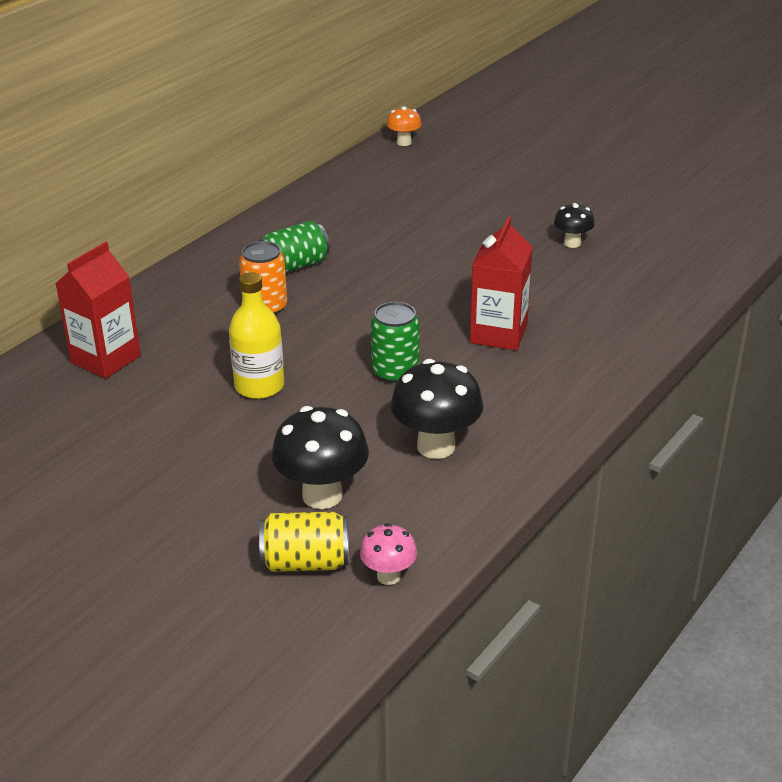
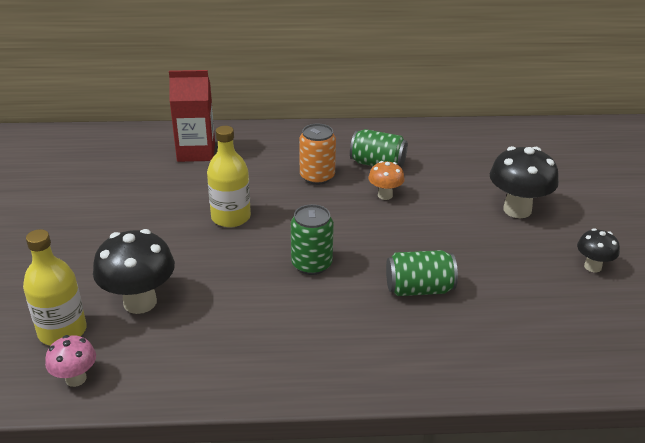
camera: 50 degrees right, 0 degrees up
(305, 562) = (62, 331): yellow can -> yellow bottle
(404, 142) = (589, 130): orange mushroom -> orange mushroom (385, 195)
(436, 446) = (245, 327): black mushroom -> black mushroom (517, 210)
(498, 334) = (419, 289): red carton -> green can

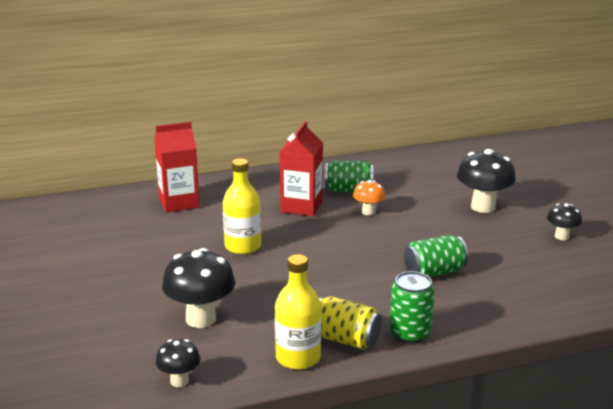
camera: 15 degrees left, 10 degrees down
(62, 331) = (143, 351): yellow bottle -> yellow bottle (298, 358)
(76, 378) = (179, 381): pink mushroom -> black mushroom
(275, 361) = (345, 339): none -> yellow can
(311, 264) = (335, 269): green can -> green can (410, 333)
(317, 177) = (301, 207): orange can -> red carton

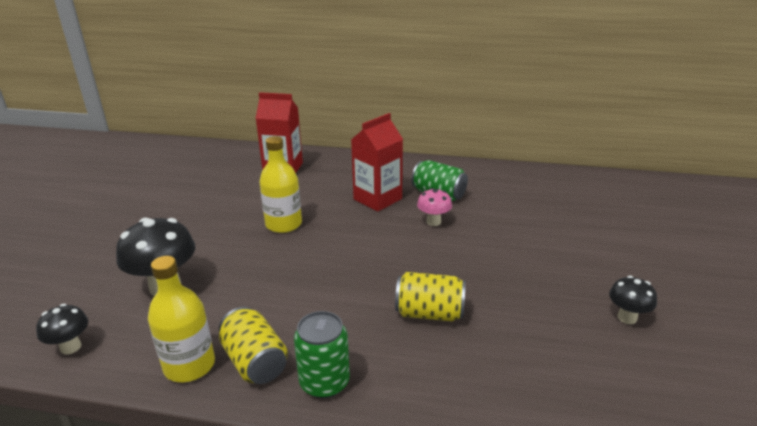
camera: 30 degrees right, 5 degrees up
(368, 212) = (433, 222): orange mushroom -> pink mushroom
(434, 272) = (429, 313): green can -> yellow can
(483, 207) = (562, 250): black mushroom -> none

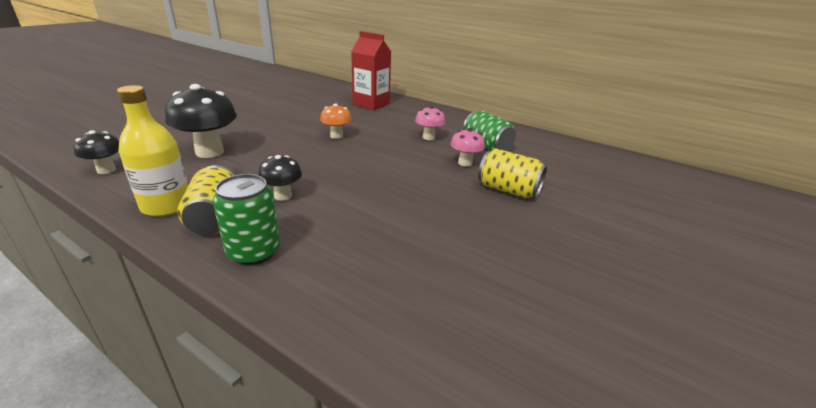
camera: 20 degrees right, 0 degrees up
(283, 224) = (336, 136): yellow bottle -> orange mushroom
(377, 199) = (428, 137): red carton -> pink mushroom
(429, 313) = (400, 228): yellow can -> yellow can (508, 190)
(627, 317) = (619, 296): black mushroom -> black mushroom (283, 196)

